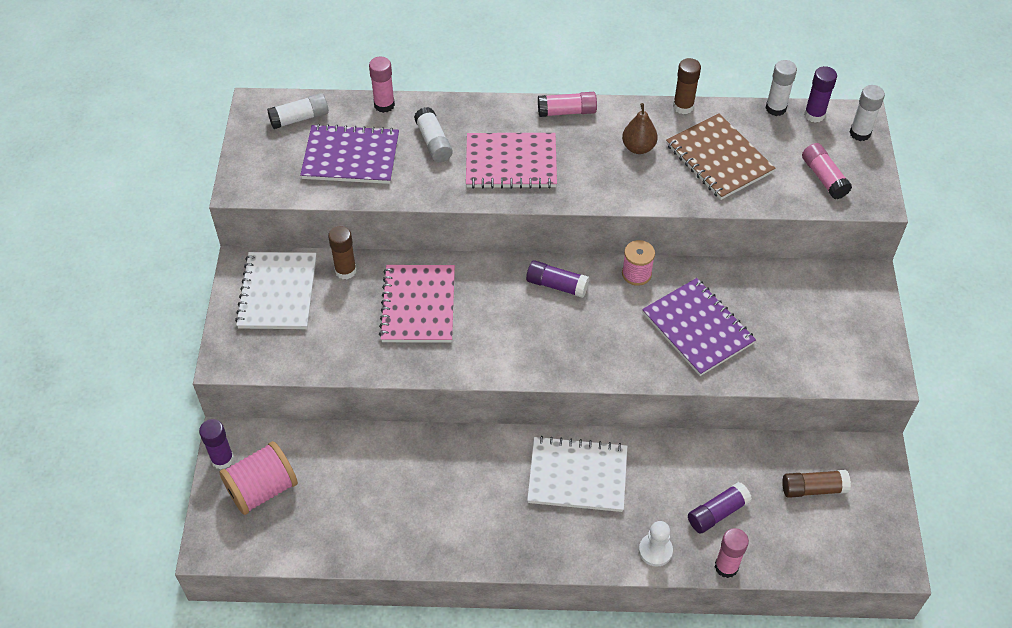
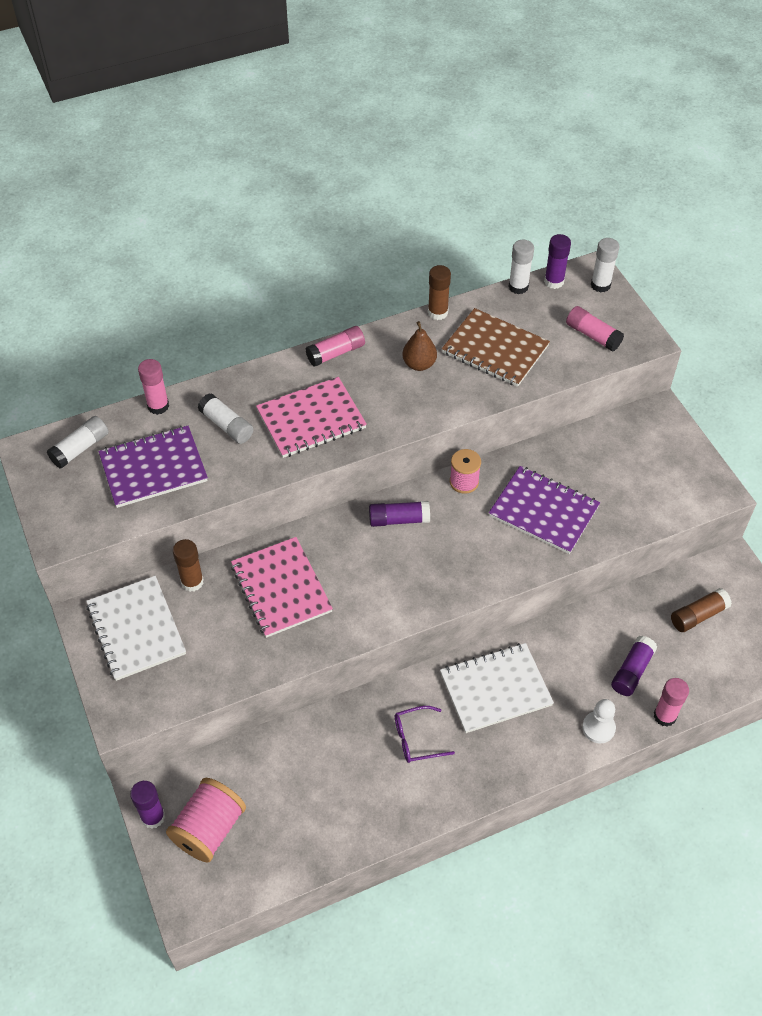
camera: 25 degrees left, 0 degrees up
(481, 489) = (416, 739): none -> purple glasses

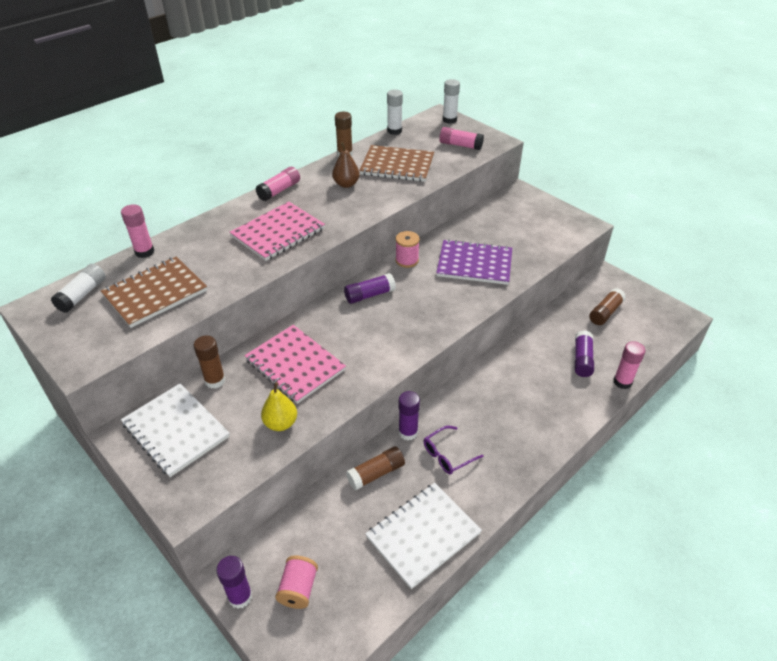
camera: 20 degrees left, 10 degrees down
(153, 468) = (155, 293): purple notebook -> brown notebook
(209, 829) = (298, 589): pink spool -> pink spool, size x0.64
(227, 425) = (209, 251): white glue stick -> none
(241, 655) = (281, 423): none -> yellow pear
(332, 734) = (376, 473): none -> brown glue stick
(495, 689) = (490, 400): white notebook -> white notebook (423, 535)
(554, 281) = (417, 124): purple glue stick -> purple glue stick (408, 432)
(598, 728) = (581, 404): white pawn -> none

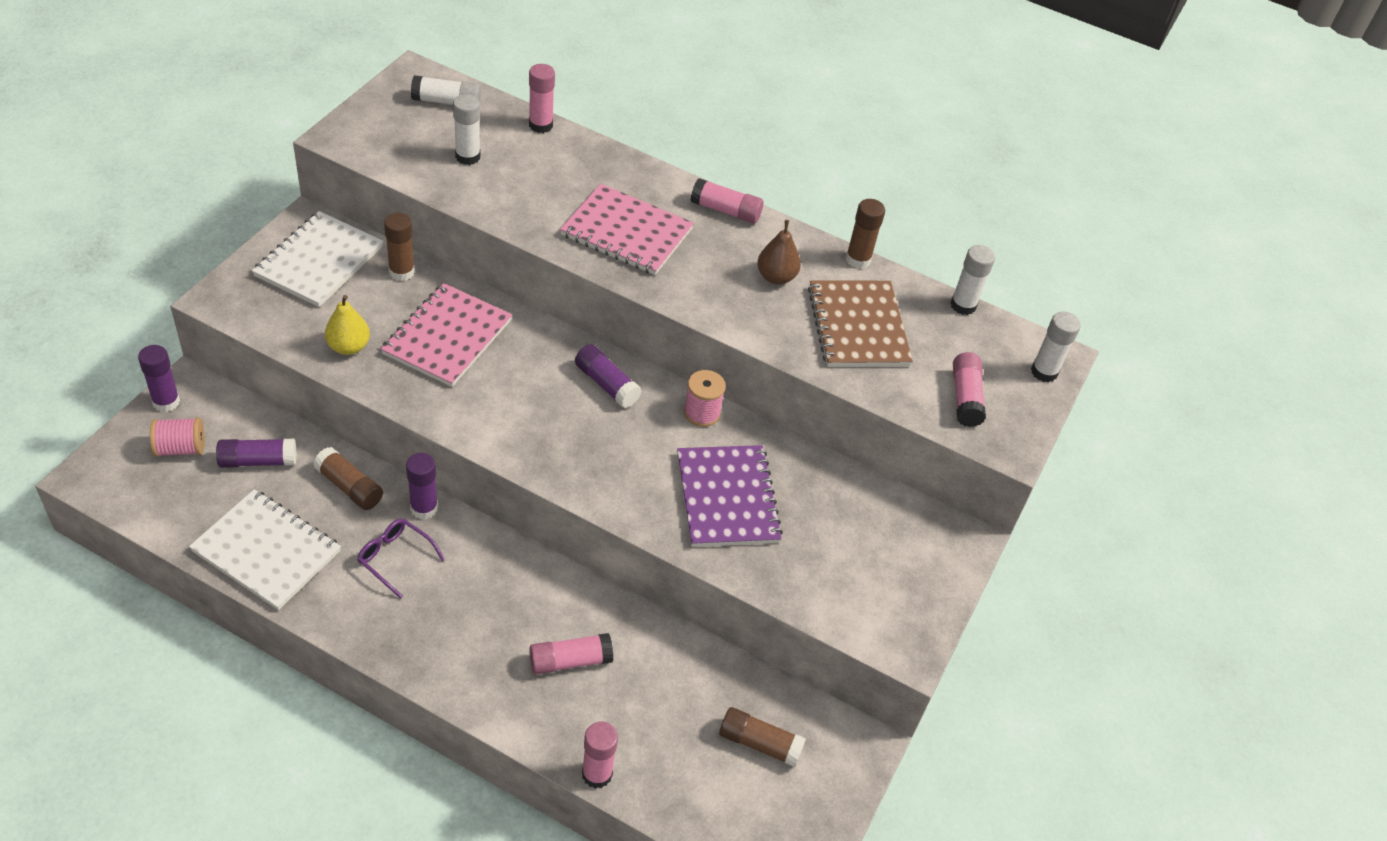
camera: 65 degrees right, 5 degrees up
(155, 293) = (467, 157): brown notebook -> white glue stick
(544, 379) = (570, 661): none -> pink glue stick
(582, 360) = (630, 712): purple glue stick -> purple glue stick (258, 461)

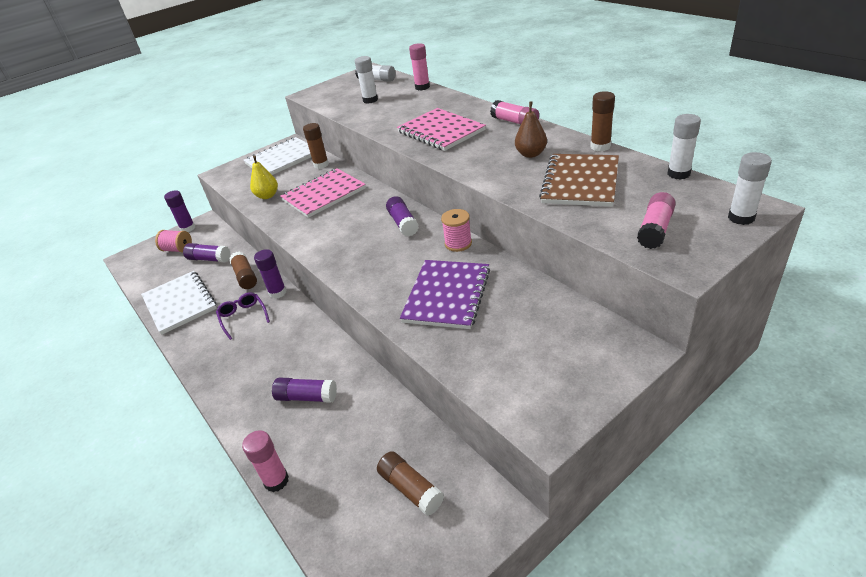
camera: 35 degrees right, 10 degrees down
(570, 661) = (306, 397): pink glue stick -> purple glue stick

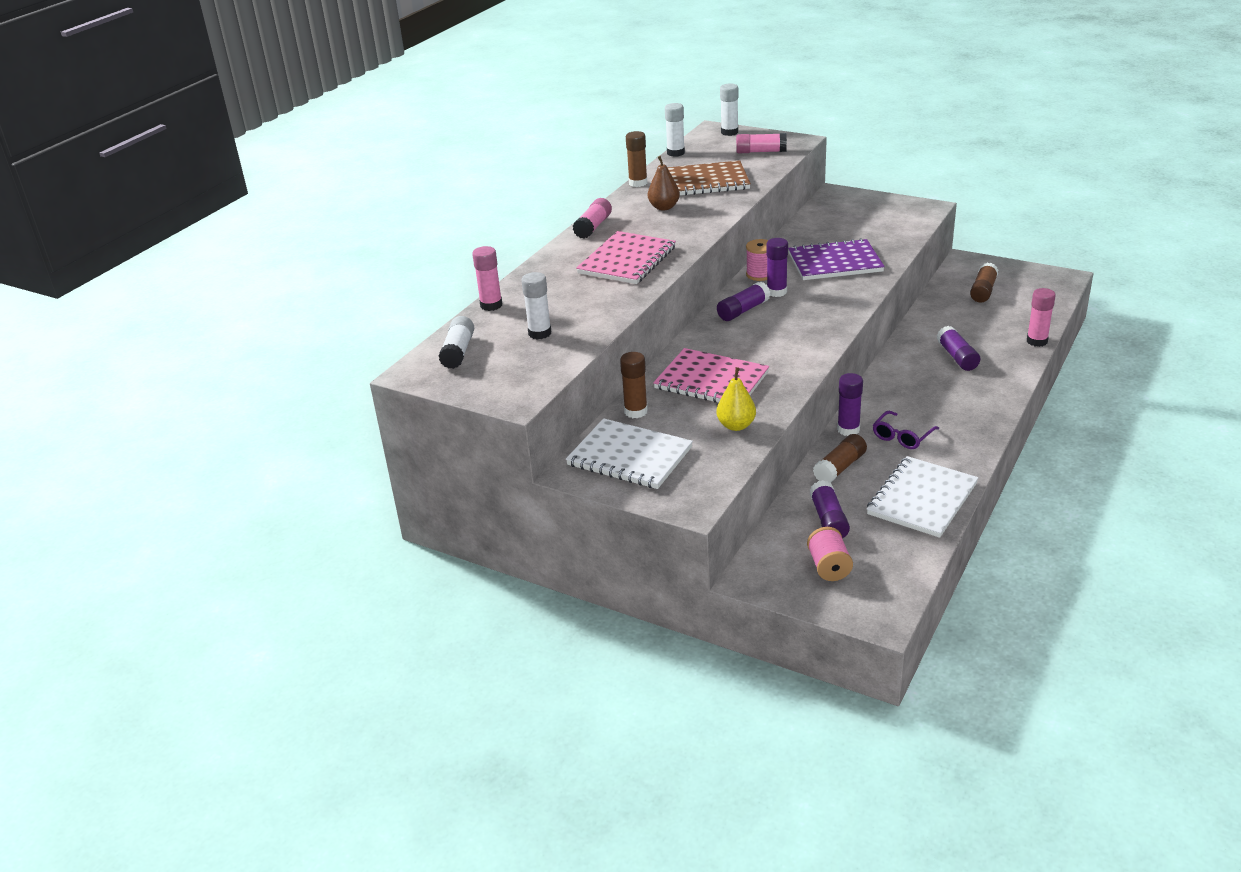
camera: 115 degrees left, 5 degrees down
(188, 228) = (774, 588): purple glue stick -> purple glue stick (776, 292)

